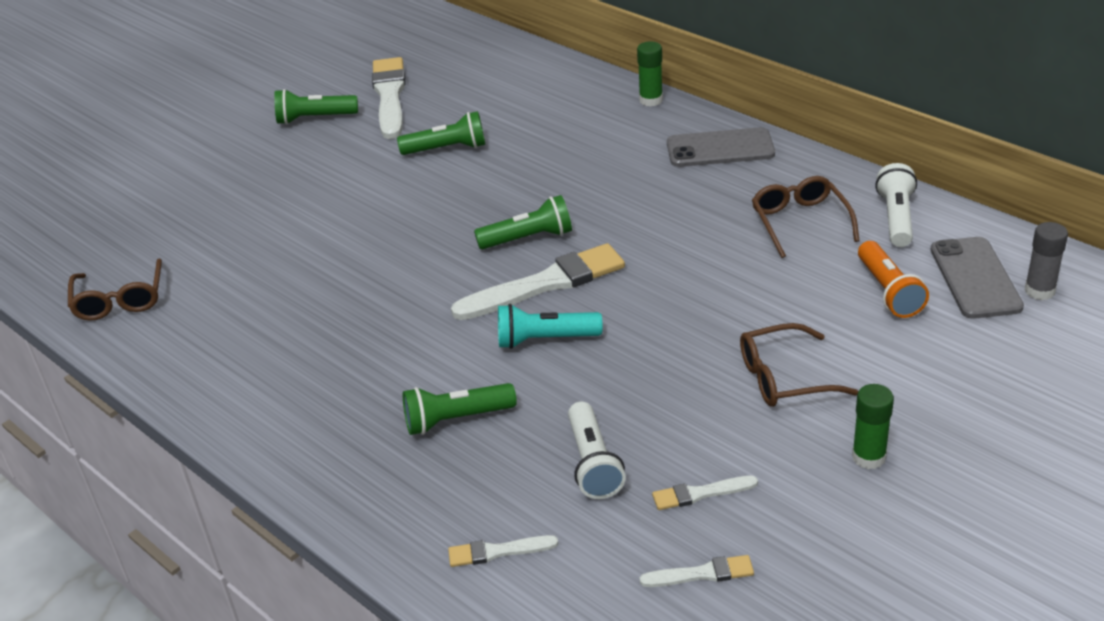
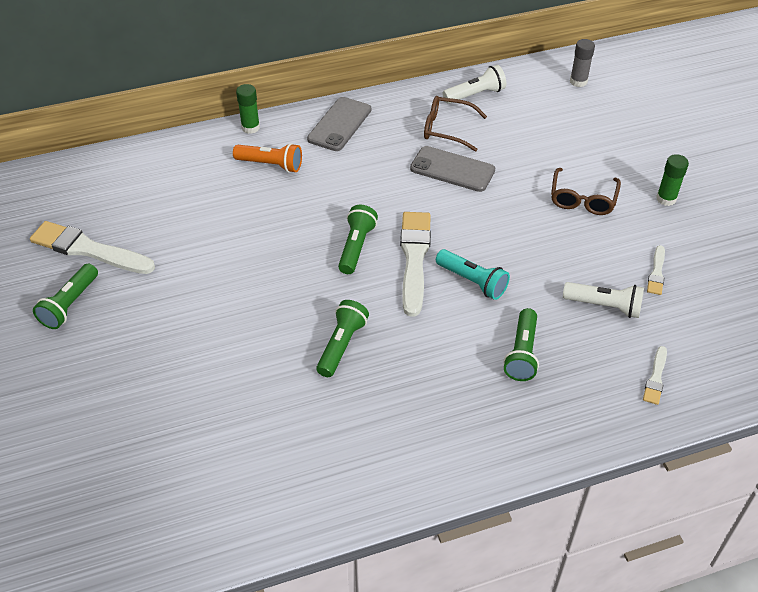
camera: 65 degrees left, 10 degrees up
(120, 299) = (218, 514): brown glasses -> none
(447, 149) = (202, 245): green flashlight -> green flashlight (341, 345)
(544, 340) = (472, 281): turquoise flashlight -> turquoise flashlight turned 75 degrees counterclockwise
(702, 574) = (718, 299): white brush -> none
(889, 291) = (538, 128): orange flashlight -> orange flashlight (271, 165)
(896, 218) = (475, 94): white flashlight -> white flashlight turned 120 degrees clockwise
(975, 278) = (551, 95): grey phone -> grey phone (452, 169)

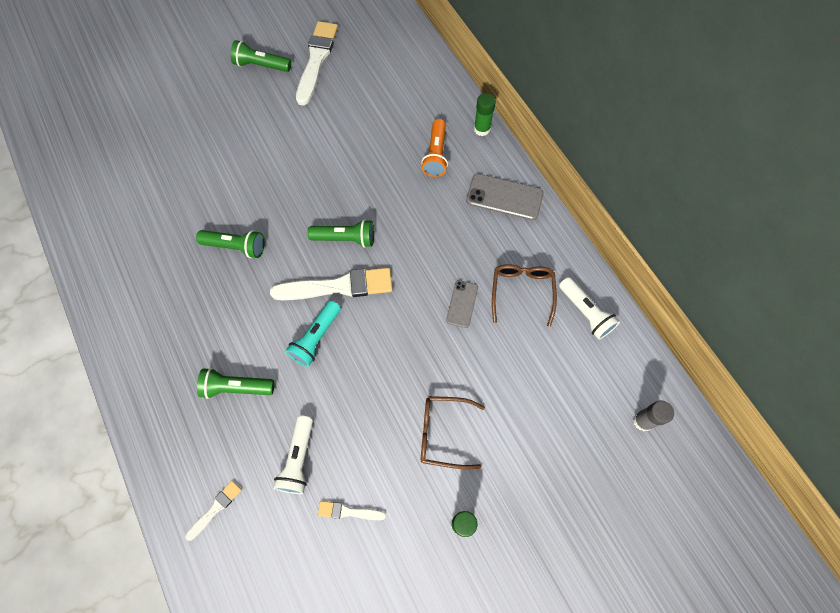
camera: 80 degrees right, 20 degrees up
(452, 169) = (462, 304): grey phone -> grey phone, size x0.61
(655, 378) = (215, 508): white brush -> white brush turned 120 degrees clockwise

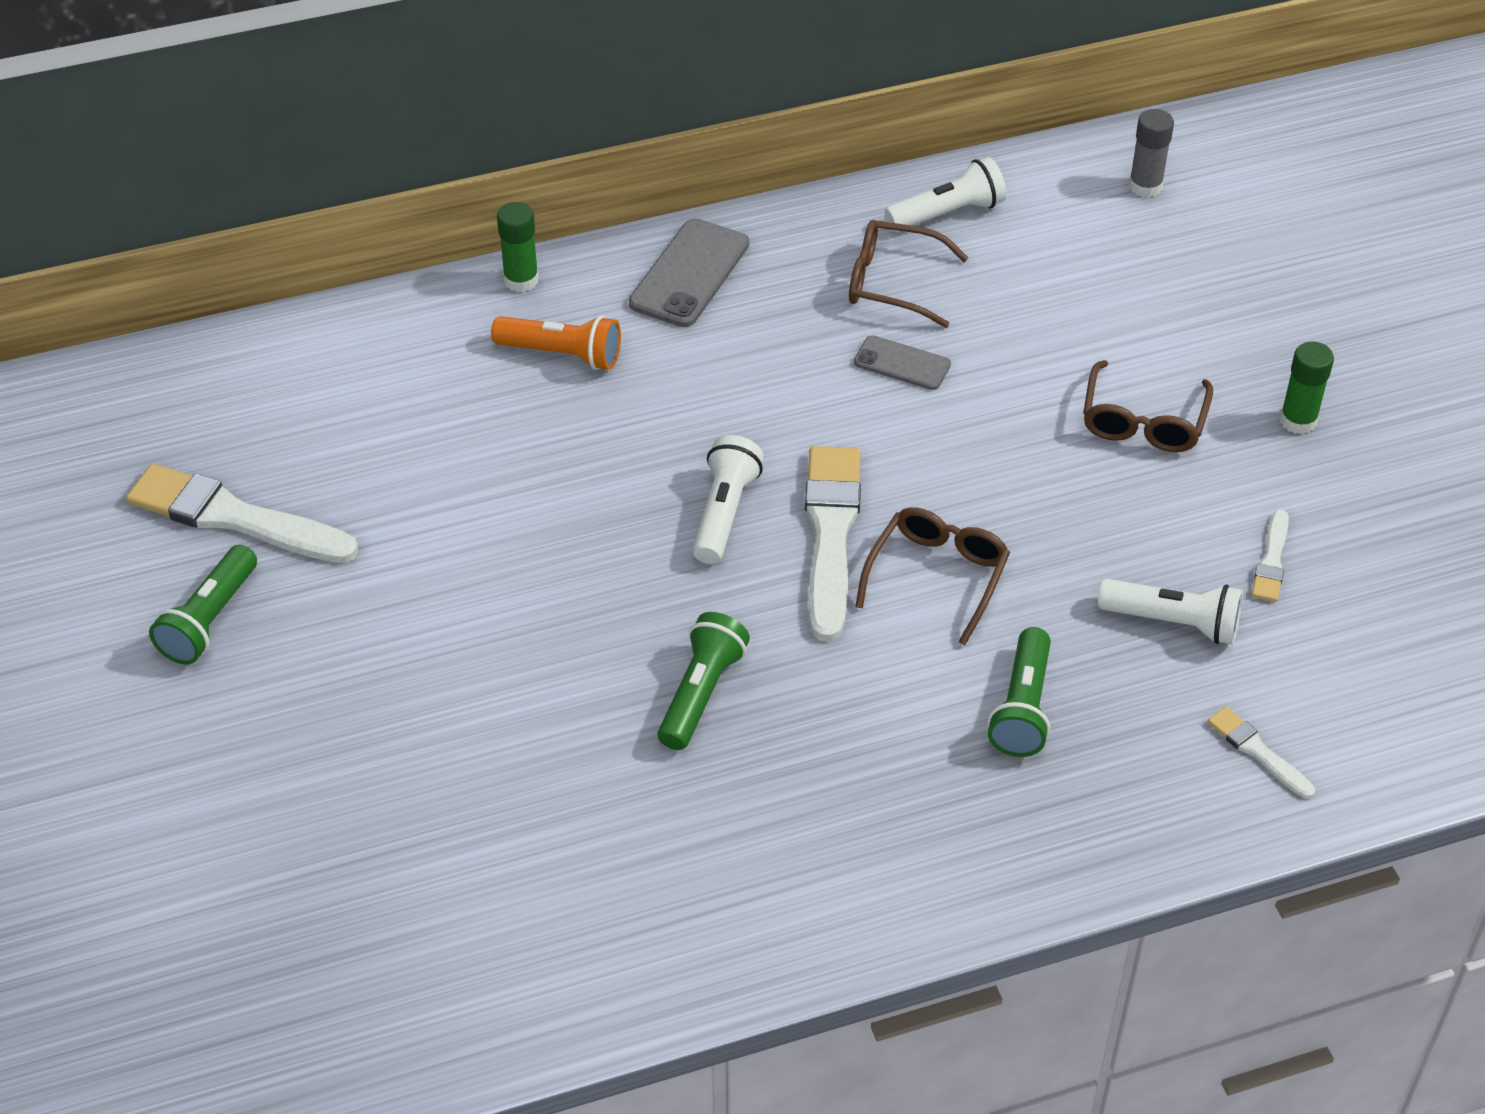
camera: 80 degrees left, 20 degrees down
(316, 338) = (937, 577): turquoise flashlight -> brown glasses
(345, 238) = (724, 512): green flashlight -> white flashlight

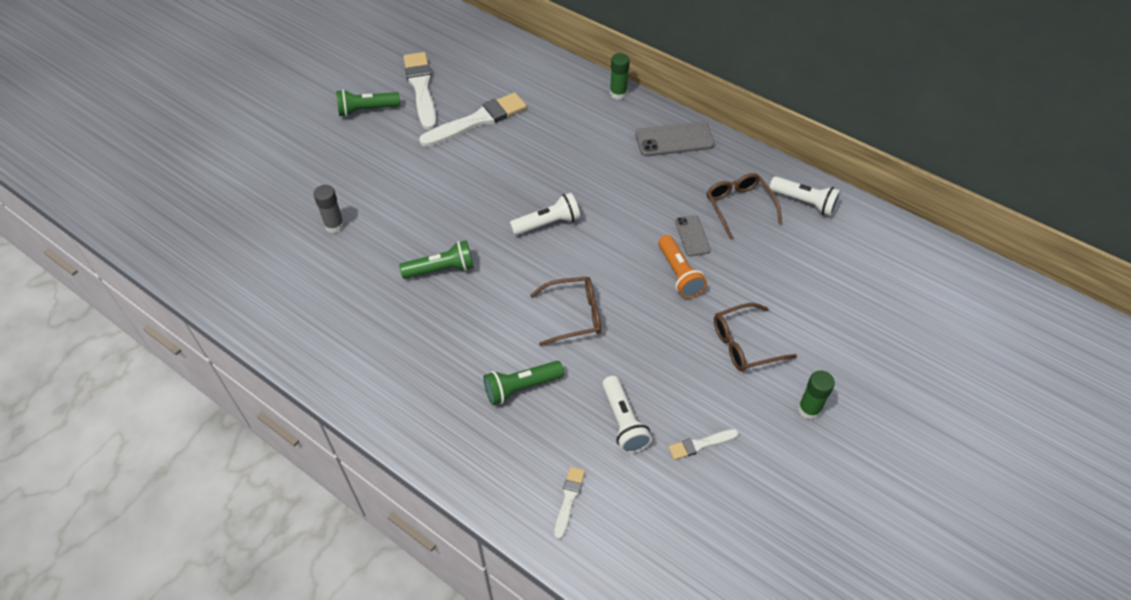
camera: 55 degrees right, 5 degrees up
(562, 354) = (589, 127): orange flashlight -> orange flashlight (679, 274)
(831, 534) = (566, 265): white brush -> white brush (477, 121)
(1145, 186) = (907, 265): grey glue stick -> grey glue stick (334, 225)

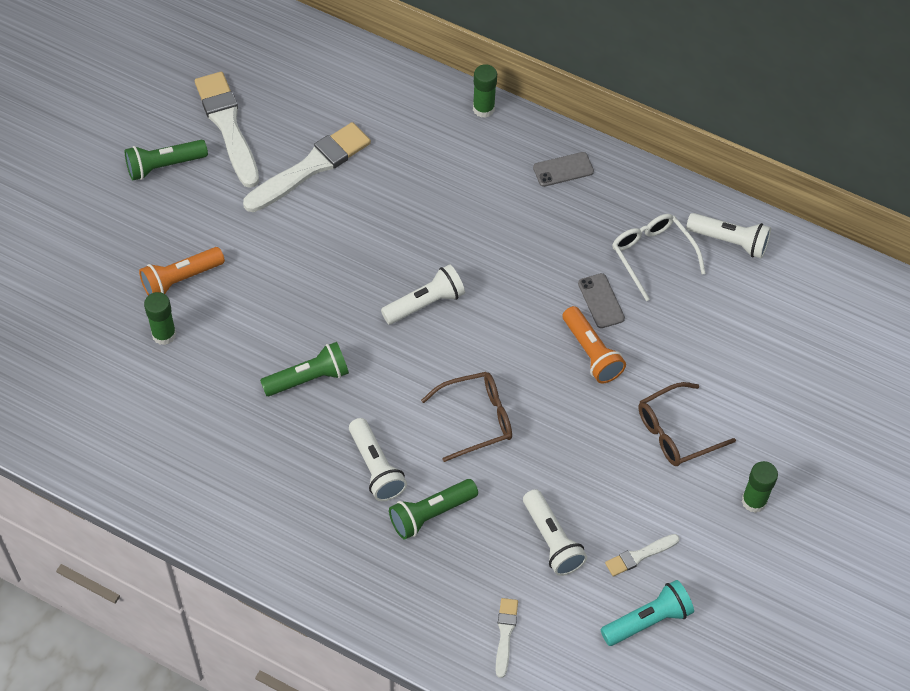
camera: 10 degrees left, 5 degrees up
(334, 225) = (164, 334): grey glue stick -> green glue stick
(358, 188) = (180, 279): none -> orange flashlight
(482, 344) = (376, 468): none -> white flashlight
(674, 139) = (563, 169): grey phone -> grey phone, size x0.61
(701, 503) = (648, 620): none -> turquoise flashlight
(739, 207) = (652, 256): brown glasses -> white glasses

